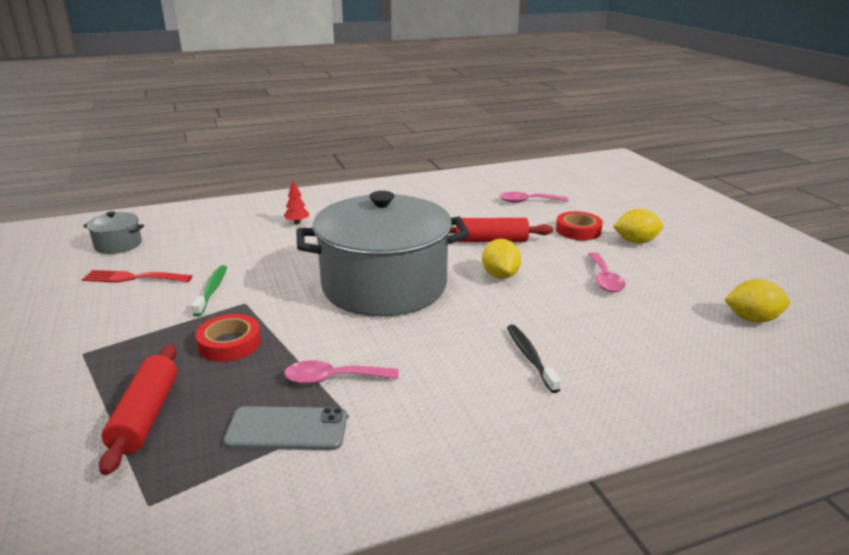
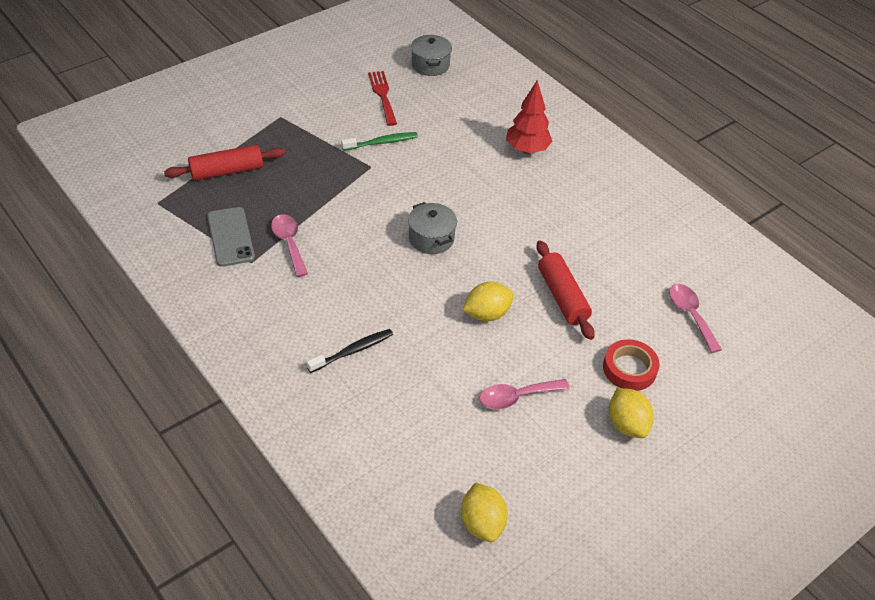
camera: 70 degrees right, 20 degrees up
(229, 343) = (314, 178): red tape -> none
(297, 223) = (527, 149): red tree -> red tree, size x1.81
(384, 286) = (431, 238): grey pot -> grey pot, size x0.40

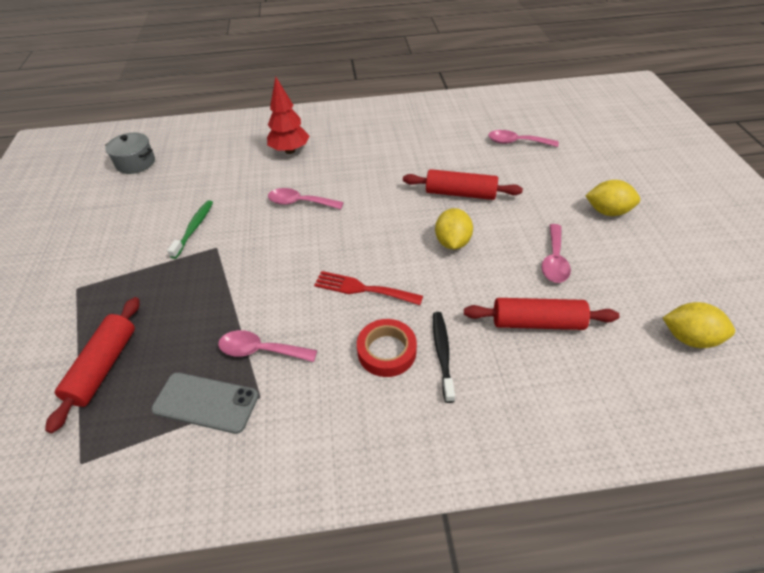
camera: 55 degrees left, 0 degrees up
(382, 95) = (136, 205): red fork -> red fork (362, 289)
(427, 404) = (537, 322): none -> red rolling pin
(431, 238) = (340, 242): grey pot -> none
(461, 190) = (300, 202): none -> pink spoon
(629, 369) = (553, 189): red tape -> red tape (386, 351)

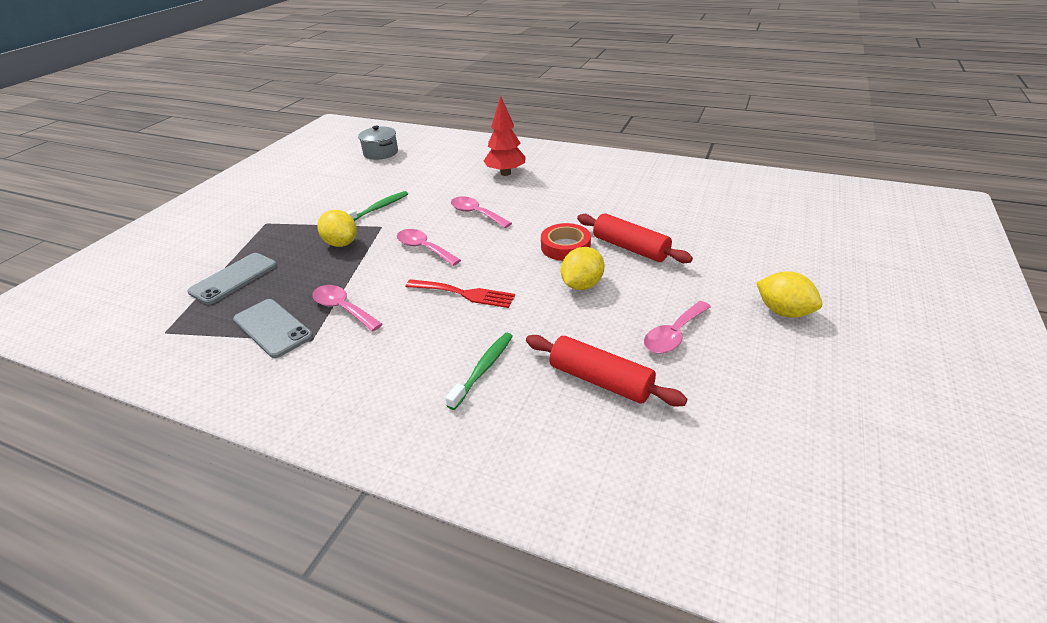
camera: 30 degrees right, 10 degrees down
(104, 367) = (234, 278): red rolling pin -> grey phone
(362, 289) = (464, 294): red fork -> red fork turned 150 degrees clockwise
(386, 351) = (437, 348): red tape -> red tape (565, 247)
(442, 354) = (483, 369): black toothbrush -> green toothbrush
(516, 142) = (736, 221): pink spoon -> pink spoon (424, 248)
(689, 338) = (765, 464): yellow lemon -> yellow lemon (341, 243)

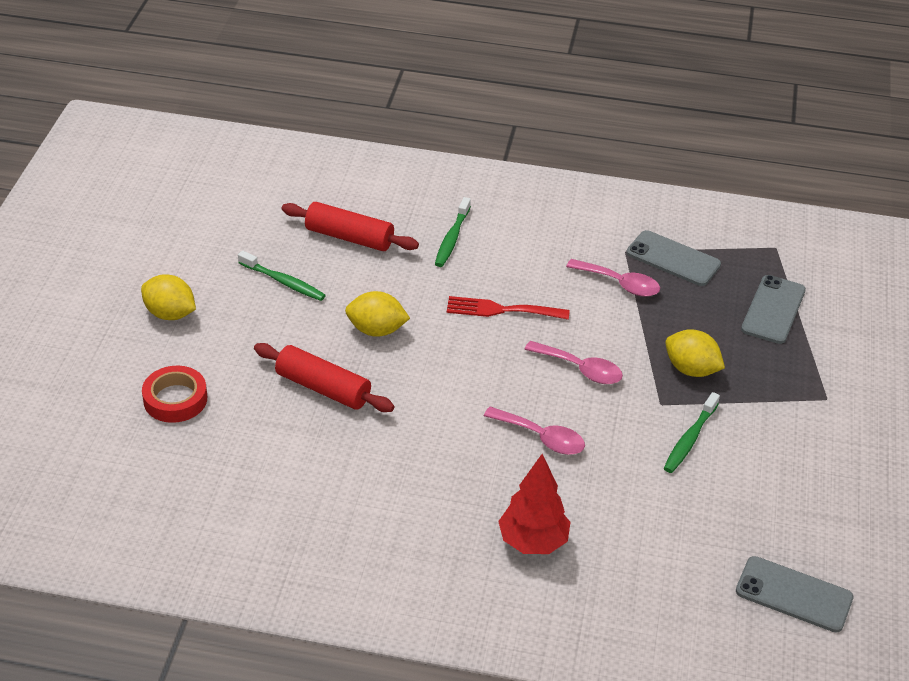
camera: 165 degrees right, 5 degrees up
(381, 153) = (794, 595): grey pot -> grey phone
(565, 247) = (404, 384): red tape -> red tape (175, 399)
(582, 285) = (376, 330): yellow lemon -> yellow lemon turned 75 degrees clockwise
(673, 335) = (283, 281): pink spoon -> green toothbrush

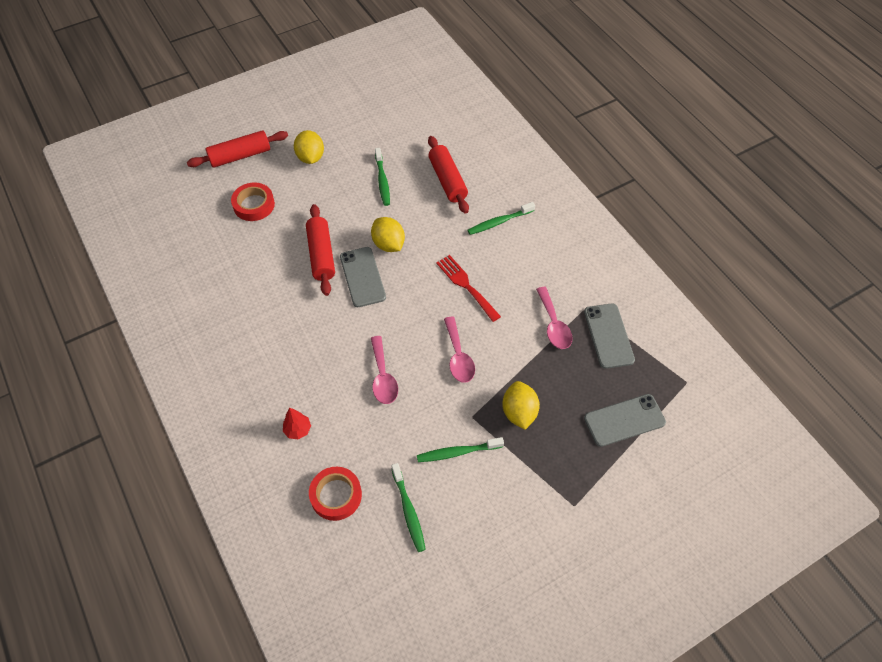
camera: 50 degrees right, 15 degrees up
(82, 367) = (240, 156): none -> red rolling pin
(533, 542) = (298, 430): red tree -> red tree, size x0.55
(645, 558) = (336, 495): none -> red tape
(718, 514) = (408, 510): none -> green toothbrush
(794, 595) = (379, 599): grey phone -> grey phone (362, 277)

